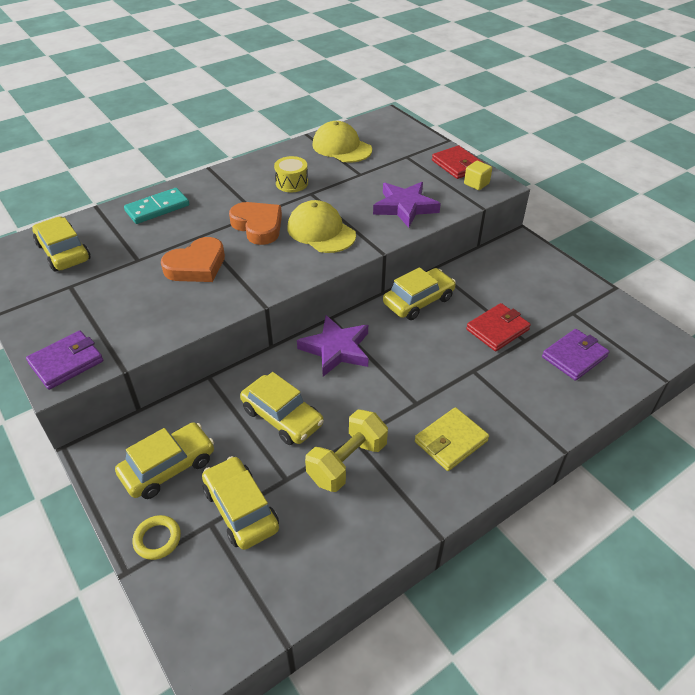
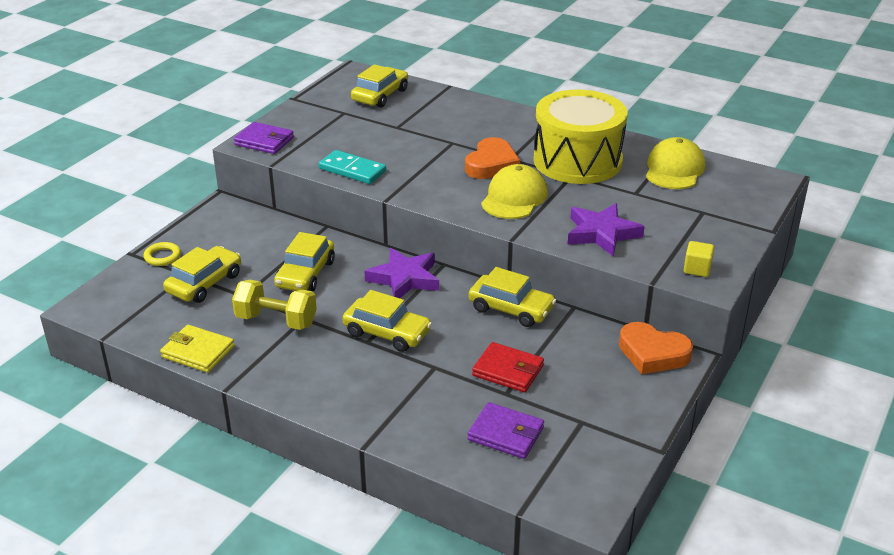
camera: 65 degrees right, 10 degrees down
(157, 208) = (472, 111): turquoise domino -> turquoise domino (352, 170)
(168, 467) = (226, 239): yellow car -> yellow car (387, 333)
(196, 266) = (411, 154): orange heart -> orange heart (653, 353)
(292, 183) = (577, 161): yellow drum -> yellow drum, size x2.45
(451, 441) = (333, 372): yellow wallet -> yellow wallet (198, 352)
(457, 165) = (722, 248): red wallet -> none

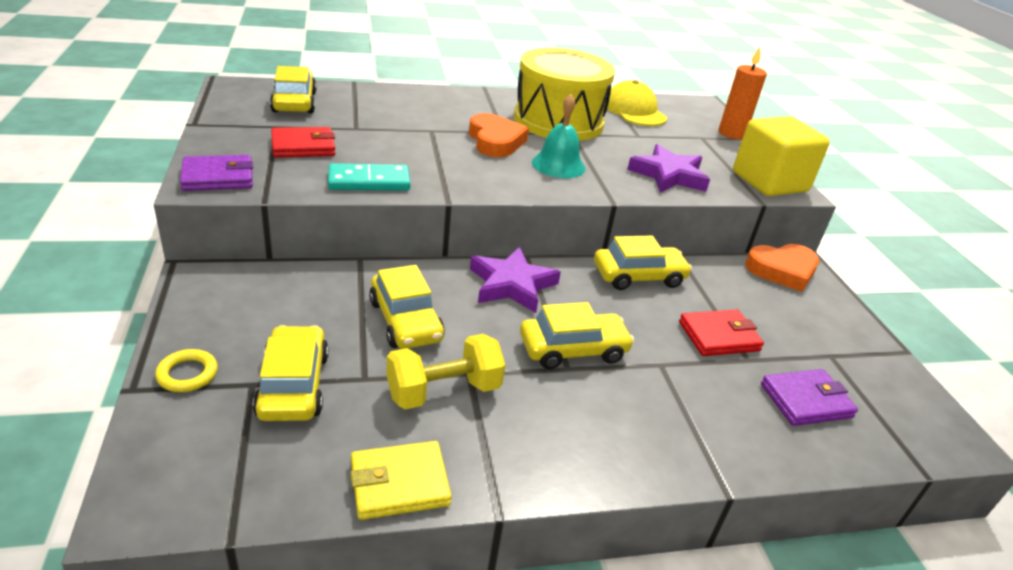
camera: 45 degrees left, 0 degrees up
(342, 132) = (303, 146): none -> red wallet
(514, 197) = (558, 165): yellow cap -> turquoise bell
(697, 269) = (769, 182): yellow cube -> yellow cube, size x2.39
(745, 217) = (731, 133): none -> orange candle

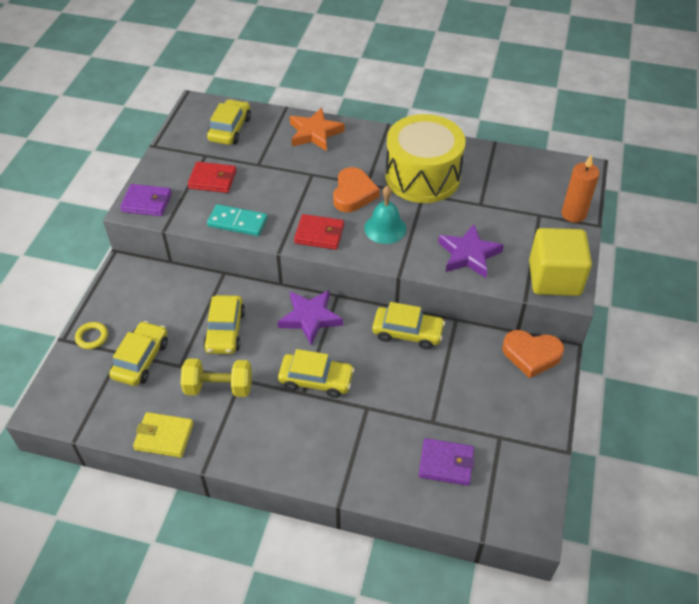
camera: 30 degrees right, 15 degrees up
(406, 98) = (315, 133): none -> orange star
(634, 111) = (502, 172): yellow cap -> none
(719, 336) = (426, 398): red wallet -> red wallet (319, 234)

